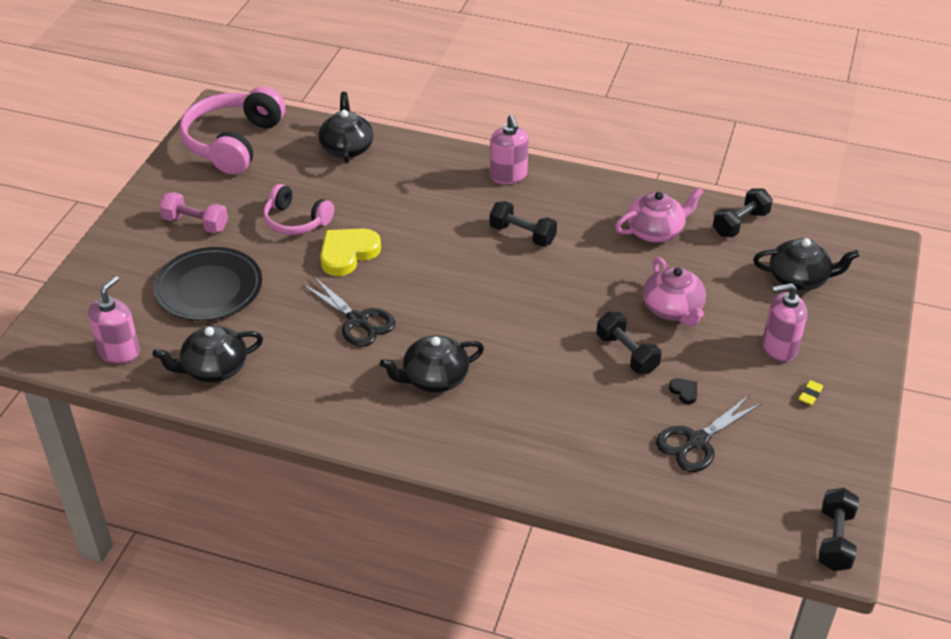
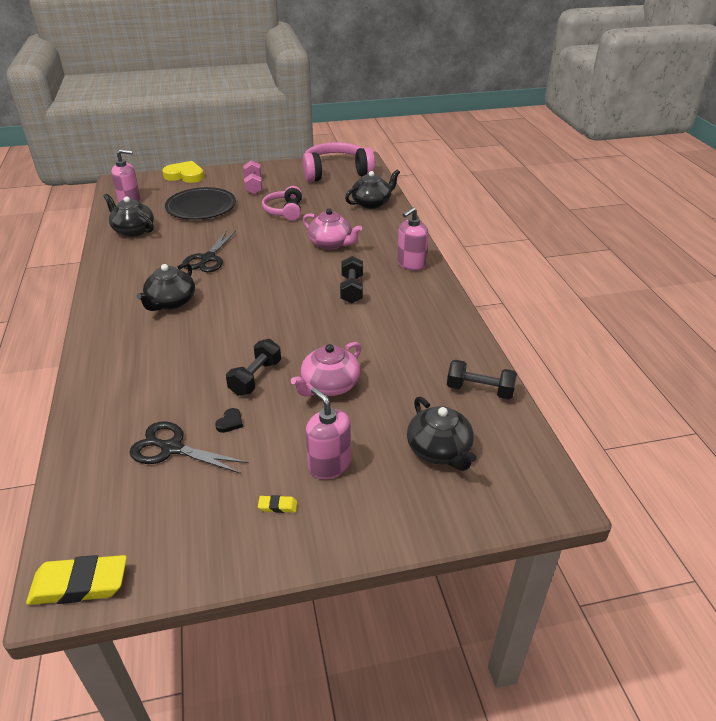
camera: 60 degrees right, 5 degrees down
(348, 254) = (269, 235): yellow heart -> yellow heart (185, 175)
(434, 378) = (171, 302): black teapot -> black teapot turned 105 degrees counterclockwise
(655, 231) = (420, 347): pink teapot -> pink teapot (331, 243)
(834, 540) = (79, 584): black dumbbell -> yellow eraser

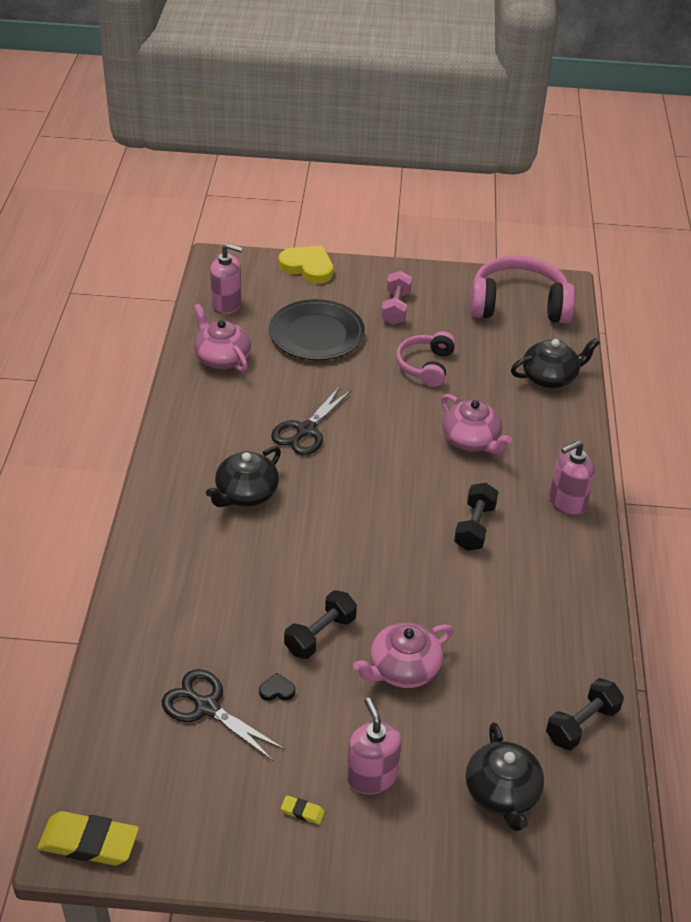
camera: 15 degrees right, 5 degrees up
(133, 230) = (222, 358): black teapot -> pink teapot
(230, 422) = (277, 690): black heart -> black heart turned 135 degrees counterclockwise
(479, 390) = (581, 724): black dumbbell -> black dumbbell turned 75 degrees counterclockwise

